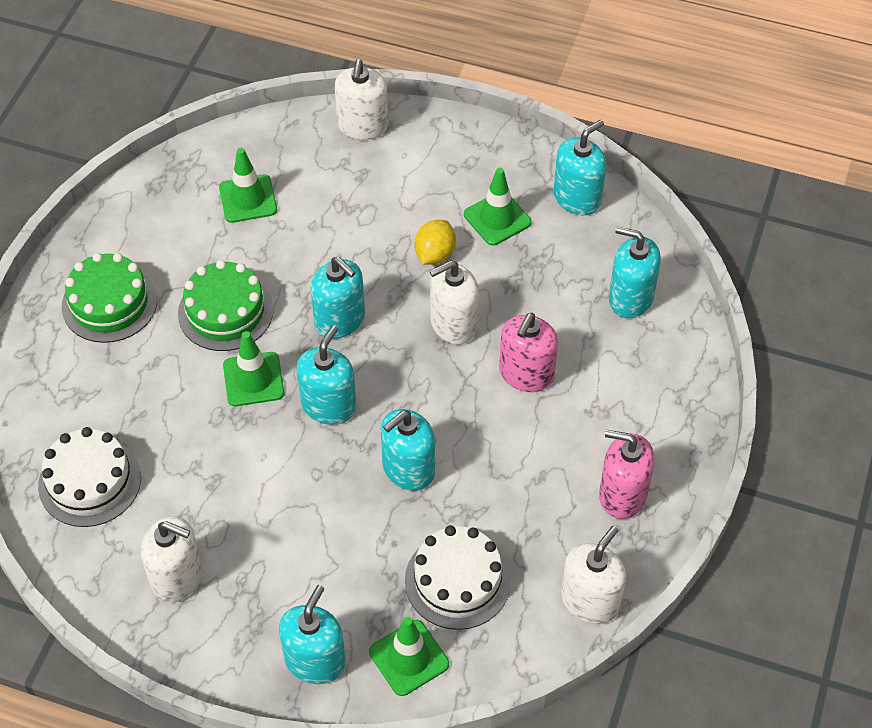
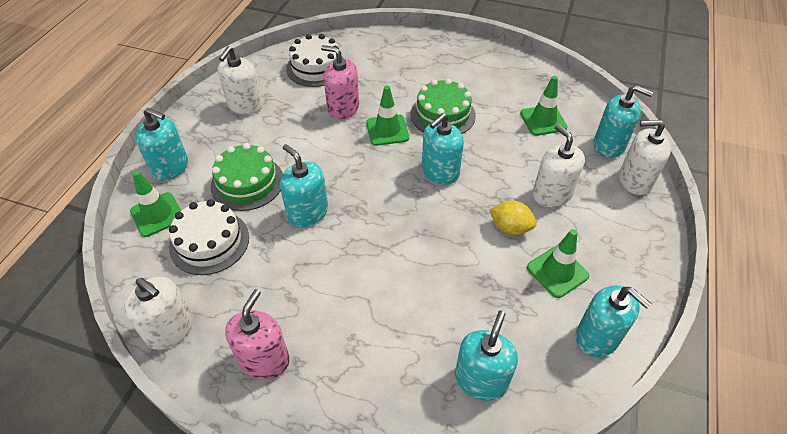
camera: 90 degrees right, 5 degrees down
(109, 303) = (445, 65): green cake -> green cake (247, 183)
(328, 405) = (365, 168): turquoise soap dispenser -> turquoise soap dispenser (609, 145)
(453, 324) = (440, 240): white soap dispenser -> white soap dispenser (552, 194)
(526, 374) = (392, 290): pink soap dispenser -> pink soap dispenser (343, 108)

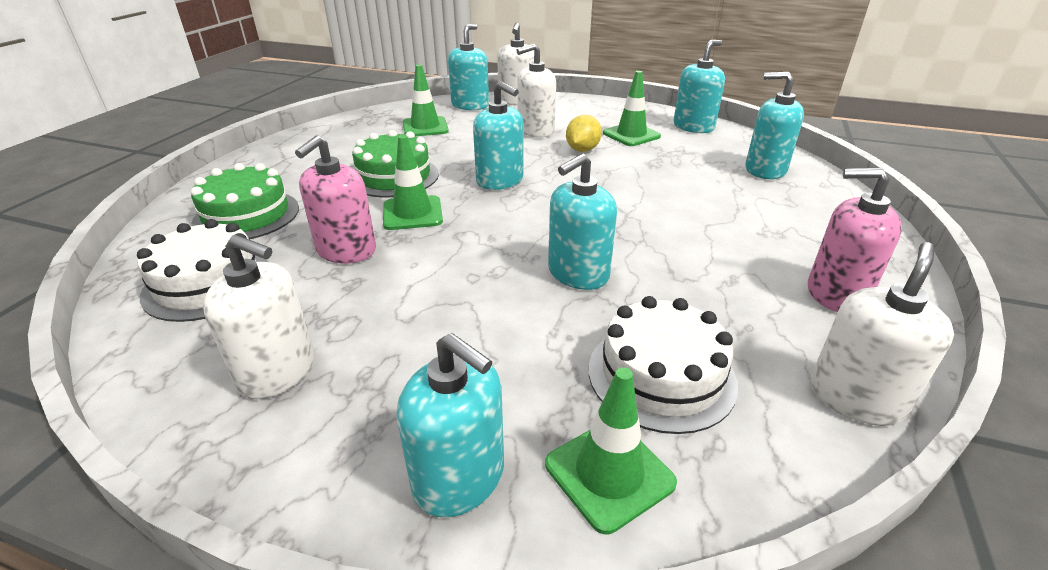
camera: 90 degrees left, 15 degrees down
(170, 167) = (459, 477): turquoise soap dispenser -> turquoise soap dispenser turned 105 degrees clockwise
(247, 183) = (514, 343): green cake -> green cake (247, 215)

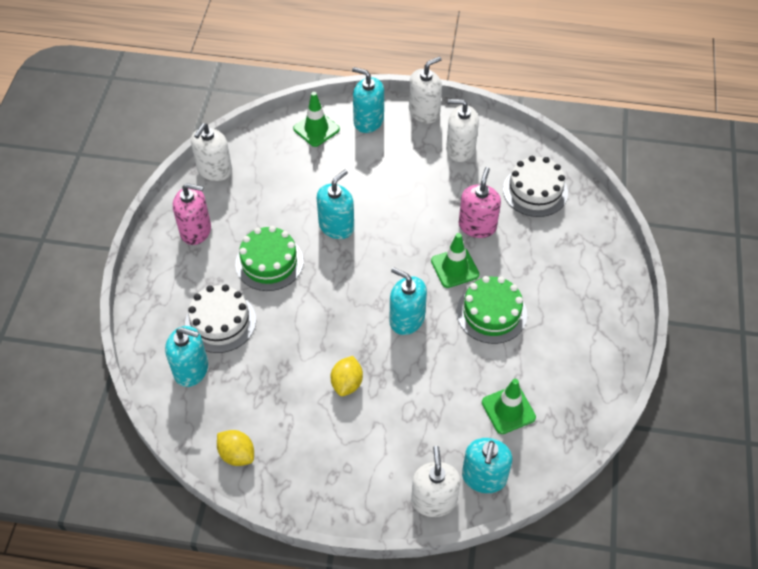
camera: 170 degrees right, 20 degrees up
(247, 215) = (564, 250): green cake -> green cake (269, 262)
(535, 131) = (397, 419): white soap dispenser -> white soap dispenser (424, 112)
(631, 135) = (302, 424): green traffic cone -> none
(661, 375) = (294, 169): white cake -> white cake (220, 322)
(693, 127) = (237, 454): turquoise soap dispenser -> yellow lemon

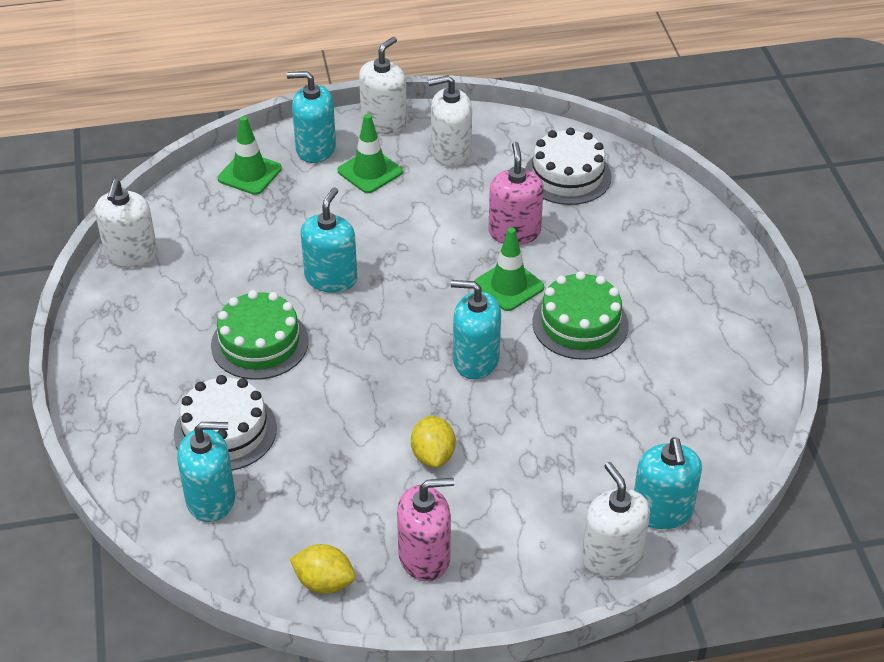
camera: 20 degrees left, 10 degrees down
(196, 230) = (138, 332): pink soap dispenser -> pink soap dispenser (424, 557)
(508, 410) = (655, 426): green traffic cone -> green traffic cone (370, 171)

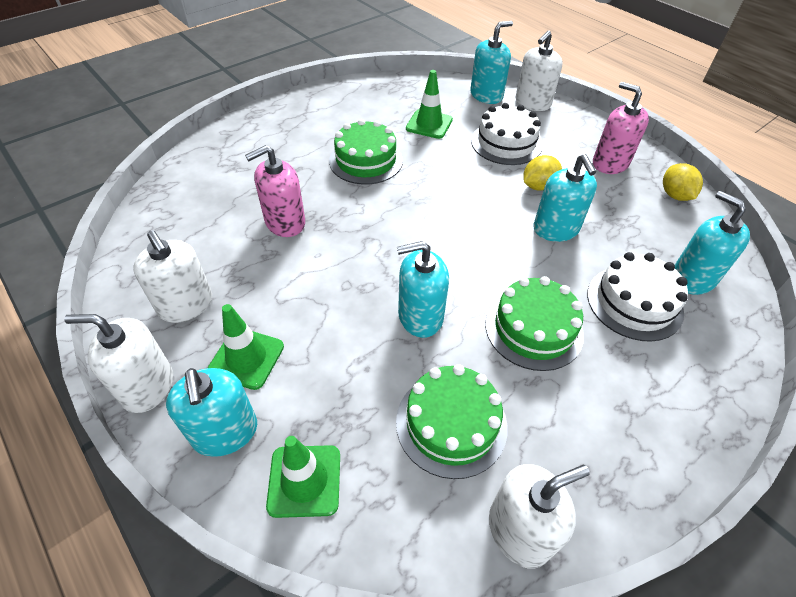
camera: 120 degrees left, 5 degrees up
(225, 255) = (451, 423): none -> green cake
(475, 360) = (440, 196): turquoise soap dispenser -> turquoise soap dispenser (556, 229)
(509, 286) = (351, 205): green traffic cone -> green traffic cone (429, 124)
(567, 175) = (192, 215): white cake -> white cake (506, 143)

